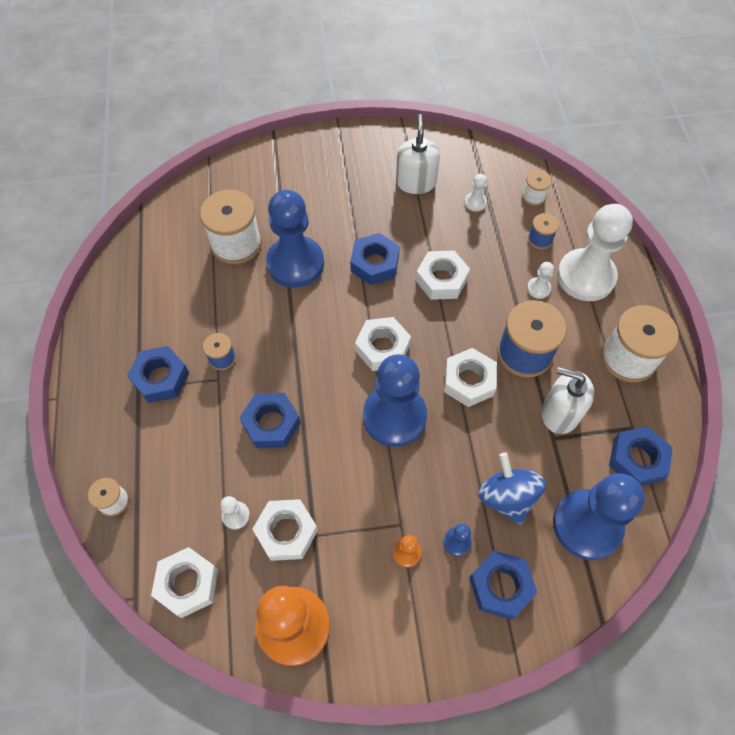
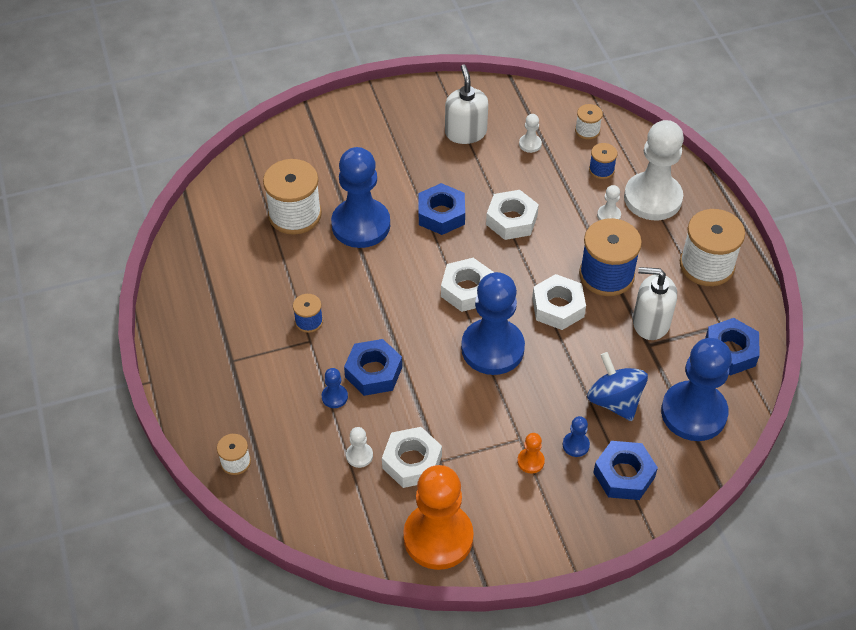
camera: 10 degrees left, 10 degrees down
(161, 378) = (252, 348): blue nut -> none
(187, 584) = (328, 519): white nut -> none
(227, 445) = (334, 397): none -> blue pawn

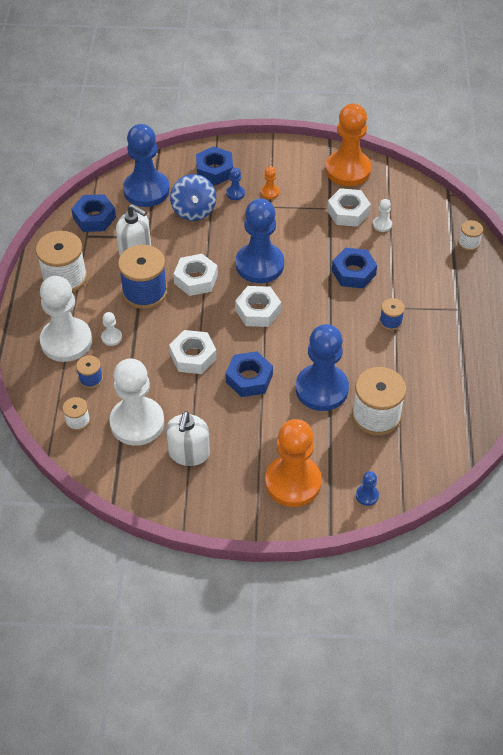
camera: 160 degrees left, 0 degrees up
(334, 397) = (387, 264): blue pawn -> blue pawn (367, 495)
(356, 135) = (293, 482): none -> orange pawn
(530, 144) = (137, 422): white pawn -> white pawn, size x2.48

